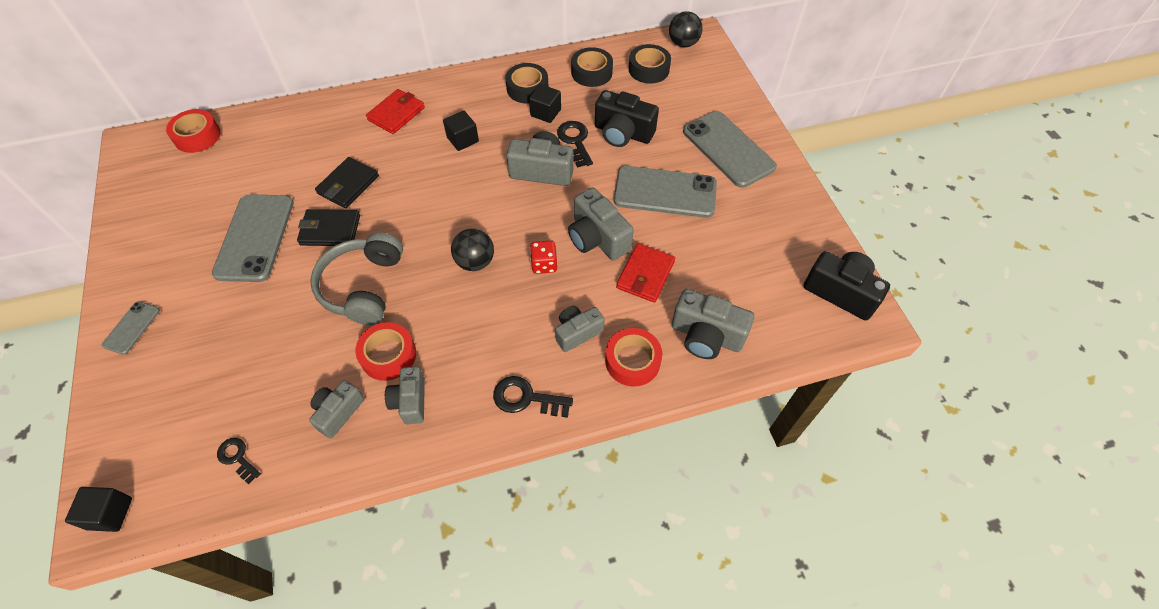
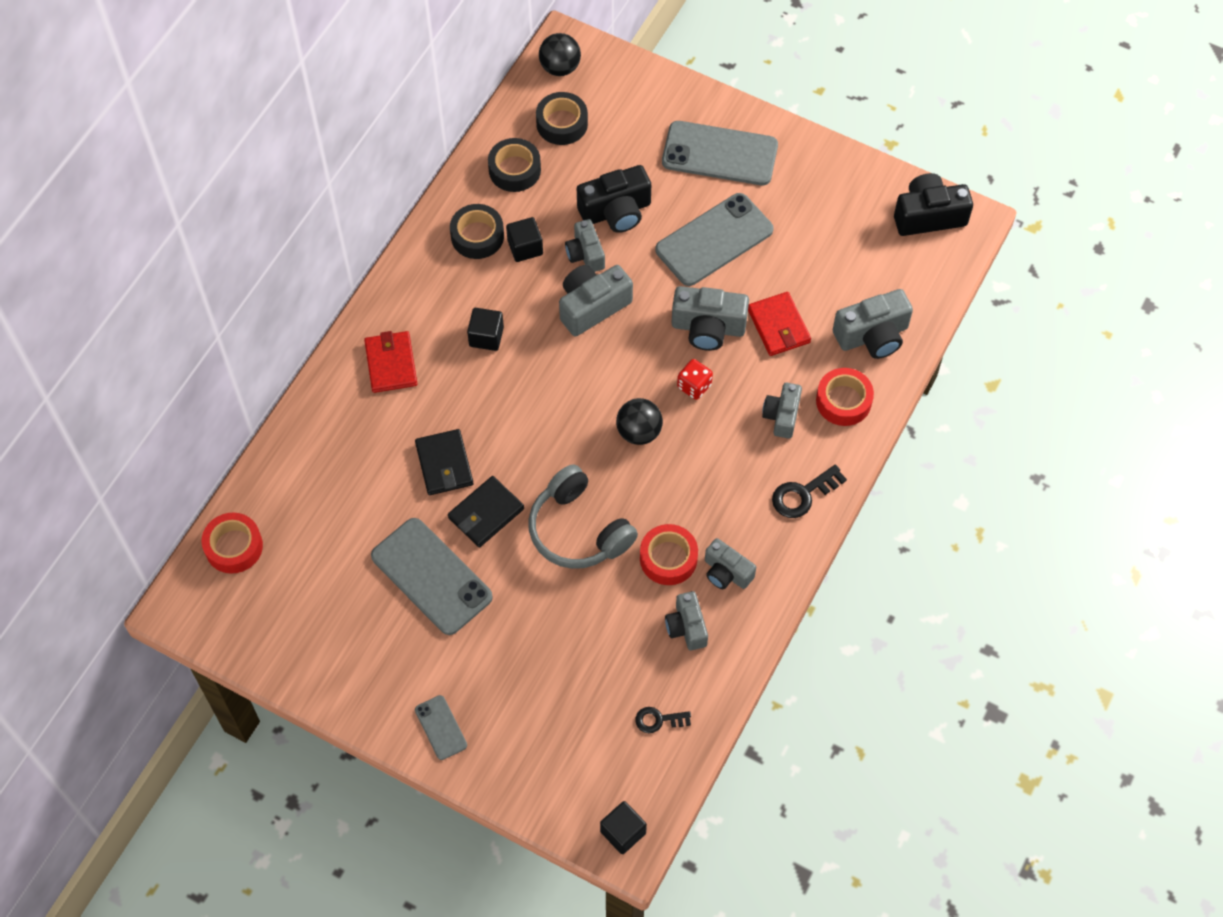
camera: 45 degrees left, 5 degrees up
(575, 141) = (585, 254): black key -> grey camera

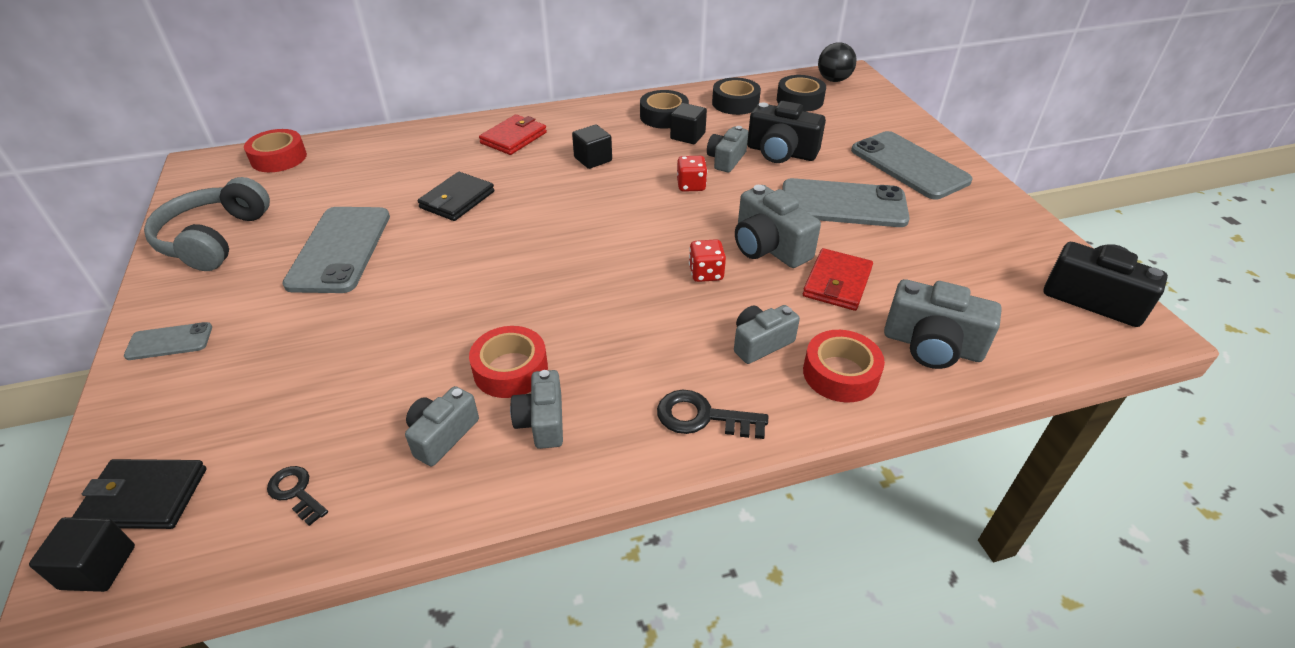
camera: 45 degrees right, 20 degrees down
(441, 727) = (169, 341): grey phone -> grey phone turned 60 degrees clockwise
(486, 513) = (434, 242): black wallet -> black wallet (144, 497)
(578, 530) = (476, 297): grey headphones -> grey headphones (214, 239)
(592, 306) = (691, 185): grey camera -> red dice
(639, 432) = (618, 271): black ball -> none

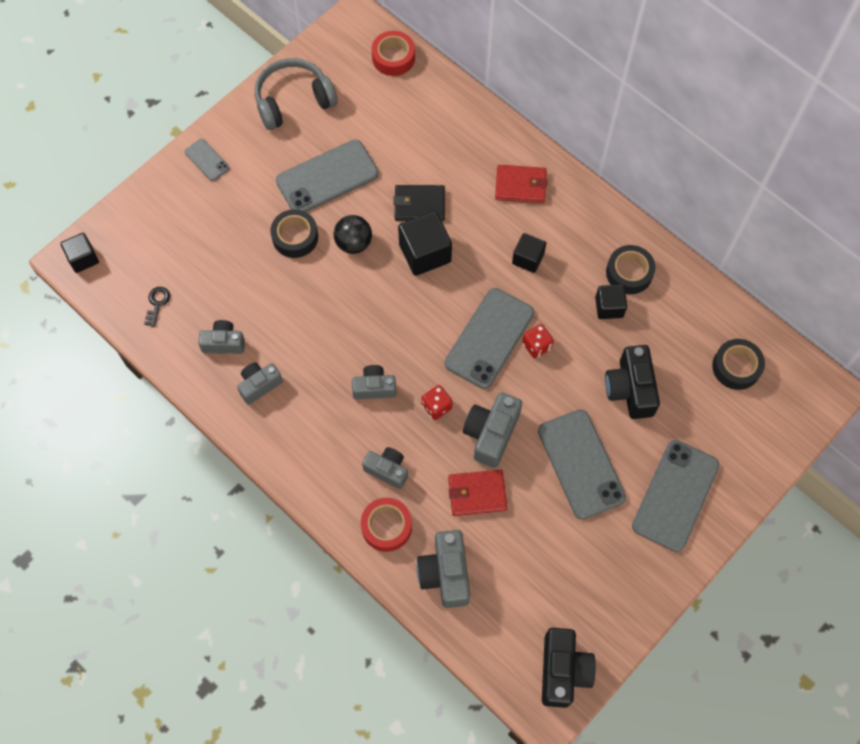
camera: 60 degrees right, 25 degrees up
(144, 497) = (121, 242): black wallet -> none
(510, 369) = (286, 345): red tape -> none
(515, 216) = (425, 253): none -> black cube
(656, 210) = (489, 338): none -> grey phone
(702, 417) = (308, 465): black key -> none
(726, 160) = (591, 353): grey camera -> grey camera (374, 387)
(735, 103) = (692, 317): black tape -> black tape (295, 237)
(833, 80) = (801, 380): black ball -> black ball (353, 243)

